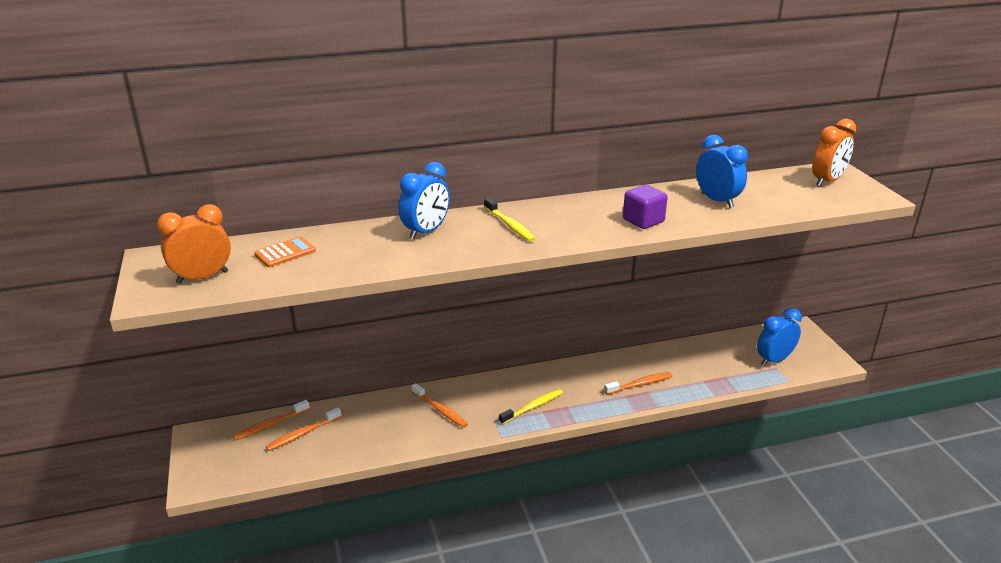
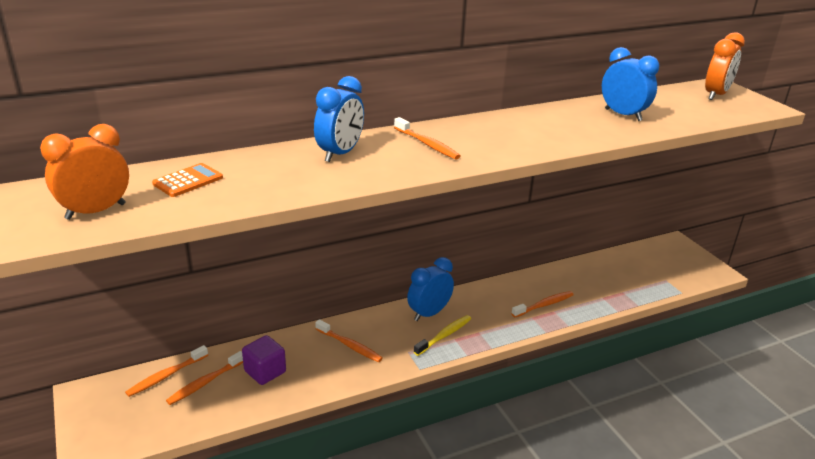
camera: 10 degrees left, 0 degrees up
(510, 225) = (427, 144): yellow toothbrush -> orange toothbrush
(643, 221) = (560, 135): purple cube -> purple cube (265, 372)
(774, 360) = (662, 273): blue clock -> blue clock (429, 313)

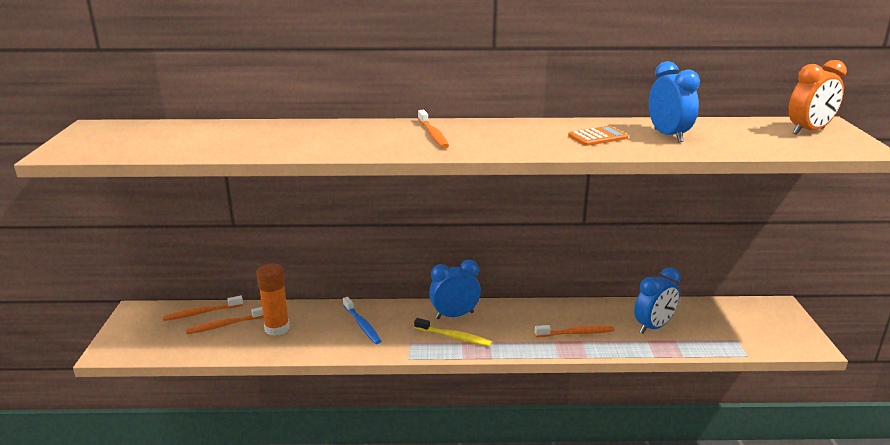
camera: 25 degrees right, 5 degrees down
(96, 211) = (119, 144): orange clock -> none
(188, 181) = (206, 134): orange calculator -> orange calculator (597, 137)
(265, 372) = (277, 328): purple cube -> orange glue stick
(340, 154) = (347, 132): blue clock -> blue clock (653, 327)
(349, 345) = (362, 325): orange toothbrush -> blue toothbrush
(444, 335) = (454, 337): yellow toothbrush -> yellow toothbrush turned 45 degrees clockwise

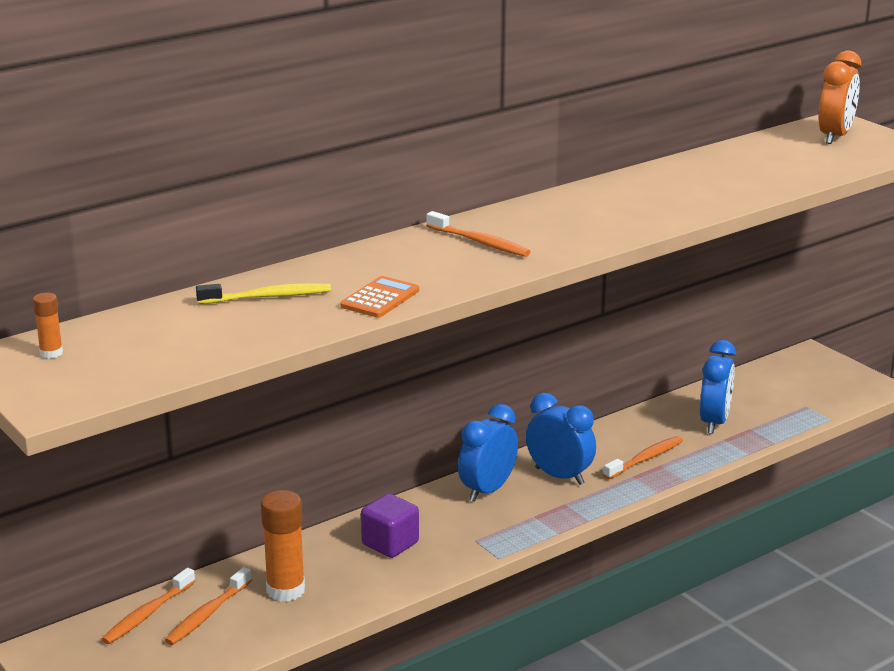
camera: 35 degrees left, 0 degrees up
(113, 131) = (51, 353): none -> orange glue stick
(362, 325) = (390, 543): blue toothbrush -> purple cube
(454, 337) = (518, 514): yellow toothbrush -> yellow toothbrush (267, 297)
(597, 137) = (656, 197): orange calculator -> orange calculator (380, 298)
(668, 135) = (719, 177): blue clock -> blue clock (559, 476)

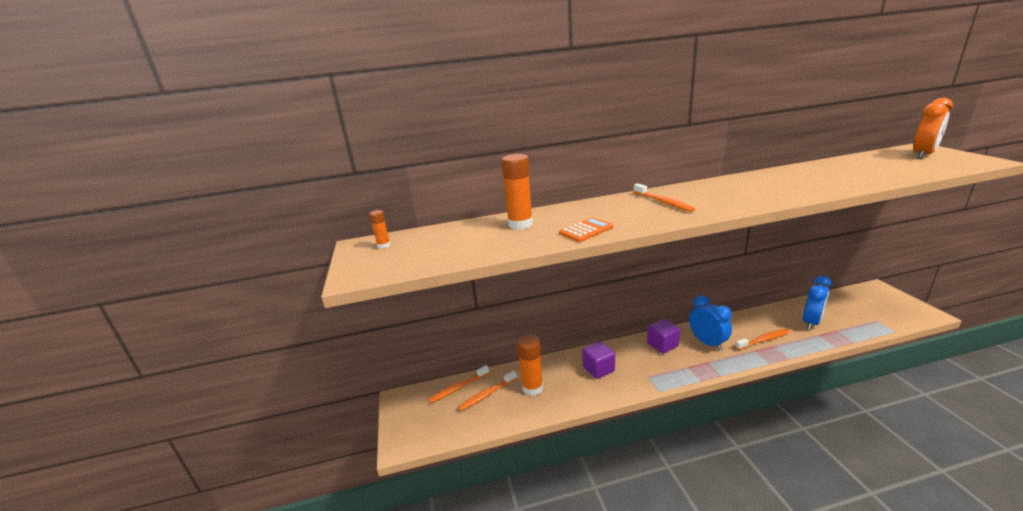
camera: 25 degrees right, 0 degrees up
(267, 297) = (520, 224): yellow toothbrush -> orange glue stick
(487, 490) = (662, 345): blue clock -> purple cube

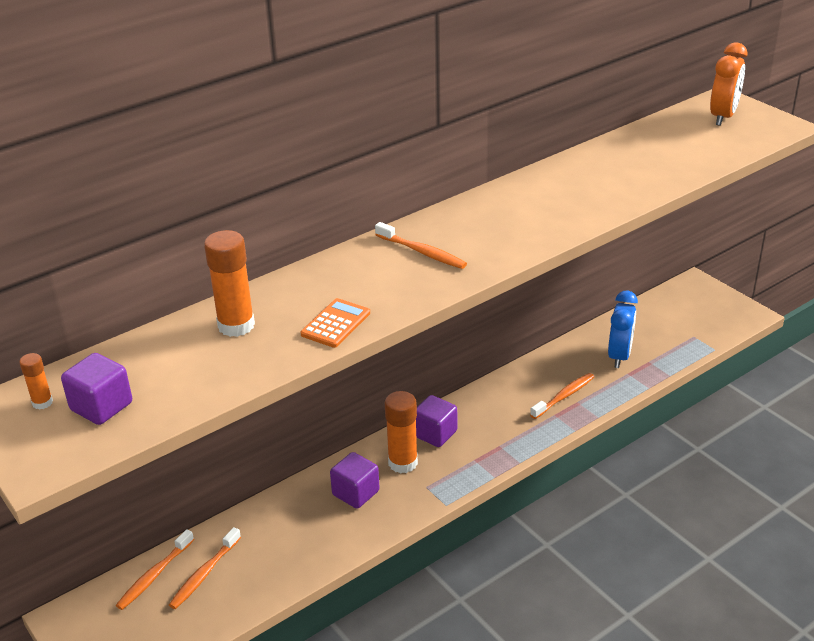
camera: 25 degrees left, 10 degrees up
(413, 252) = (101, 406): none -> purple cube
(532, 388) = (269, 546): orange glue stick -> orange glue stick (403, 463)
(707, 343) = (494, 416): blue clock -> none

